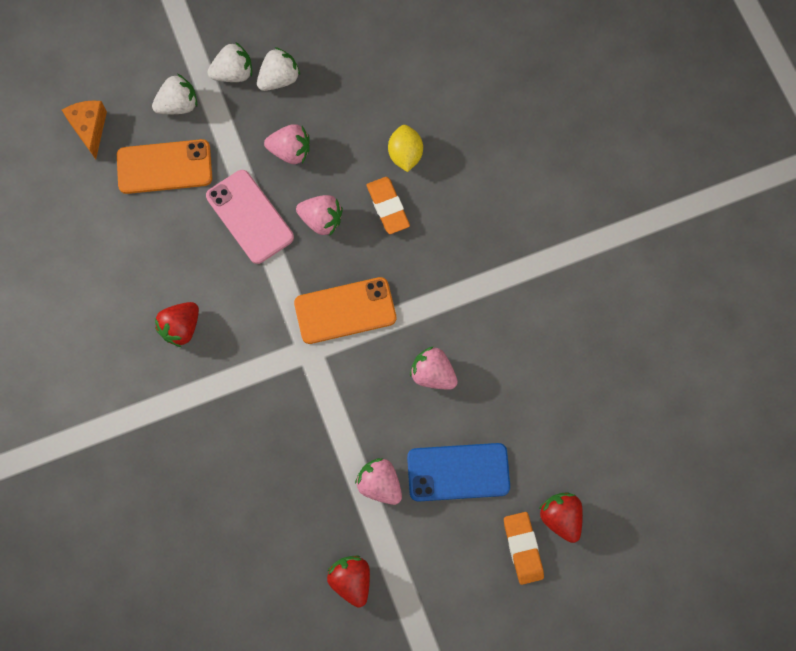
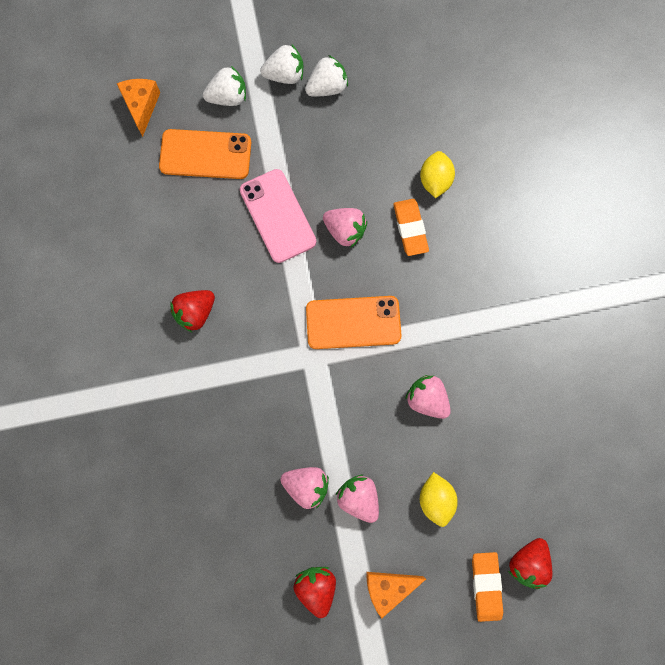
camera: 10 degrees right, 5 degrees up
(290, 151) = (326, 159): pink strawberry -> pink strawberry (306, 486)
(424, 568) = (388, 587): none -> orange cheese
(458, 472) = (436, 499): blue phone -> yellow lemon
(561, 518) = (527, 562): red strawberry -> red strawberry turned 135 degrees counterclockwise

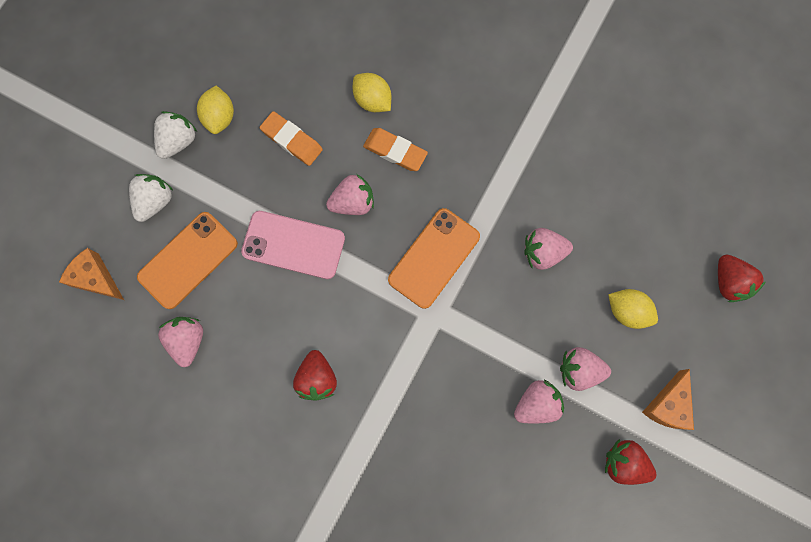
camera: 50 degrees left, 0 degrees up
(149, 202) = (187, 340): none -> pink strawberry
(327, 87) = (220, 117): white strawberry -> yellow lemon
(486, 586) = (723, 328): orange eraser -> orange eraser (292, 140)

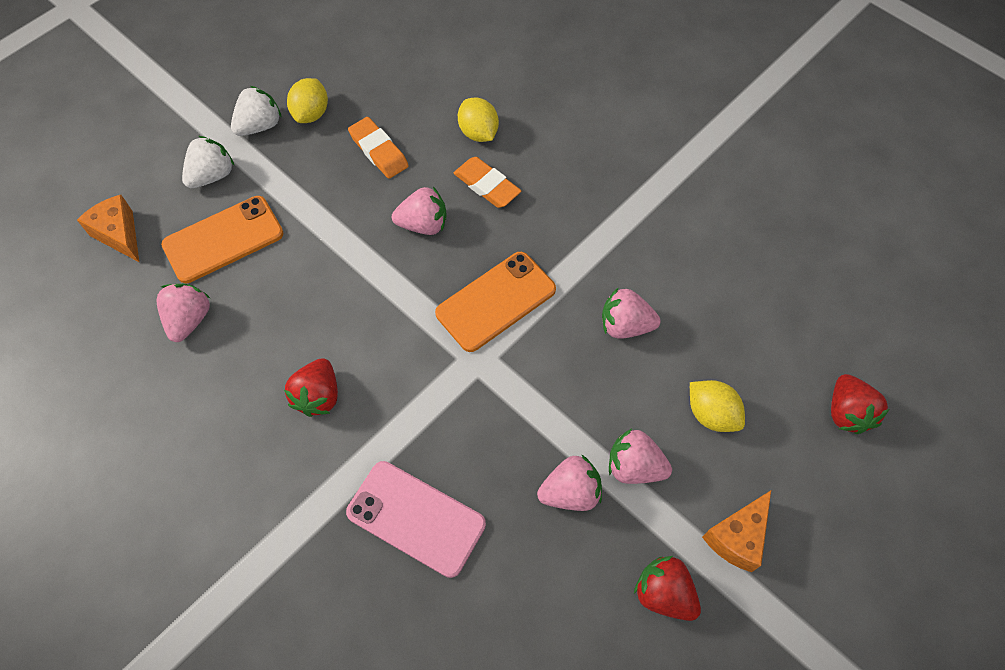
camera: 15 degrees right, 15 degrees down
(293, 245) = (343, 251): pink phone -> pink phone (416, 518)

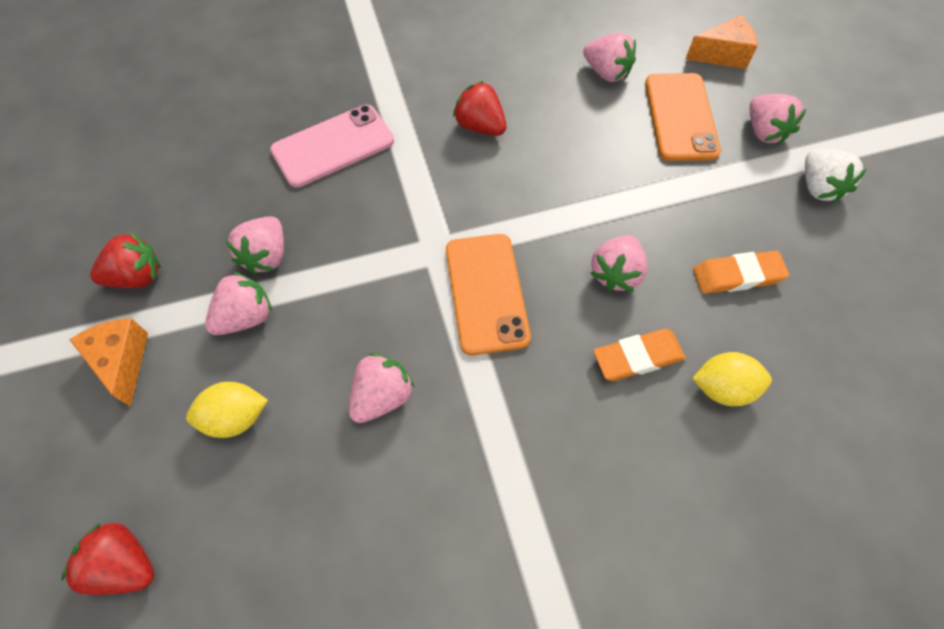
camera: 120 degrees right, 0 degrees up
(212, 175) = (764, 131): white strawberry -> pink strawberry
(311, 113) = (820, 236): yellow lemon -> none

